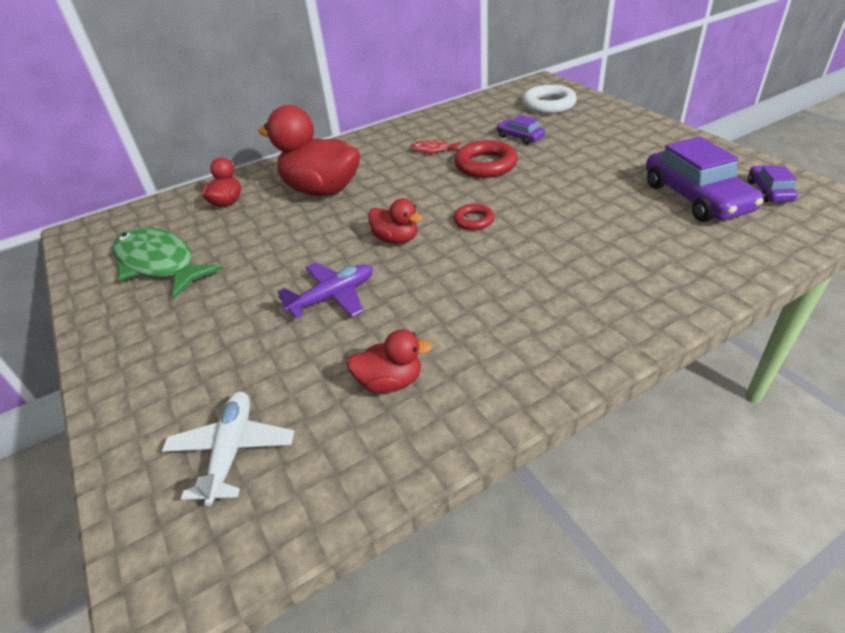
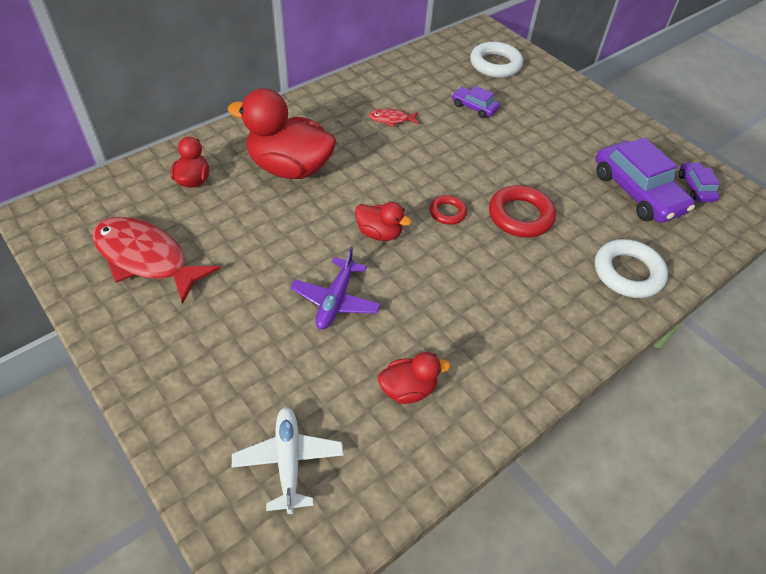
camera: 15 degrees left, 10 degrees up
(159, 263) = (146, 258): green fish -> red fish
(333, 297) = (335, 300): purple plane -> purple plane turned 150 degrees clockwise
(485, 165) = (447, 142): red ring -> red ring (520, 216)
(678, 270) = (627, 273): none -> white ring

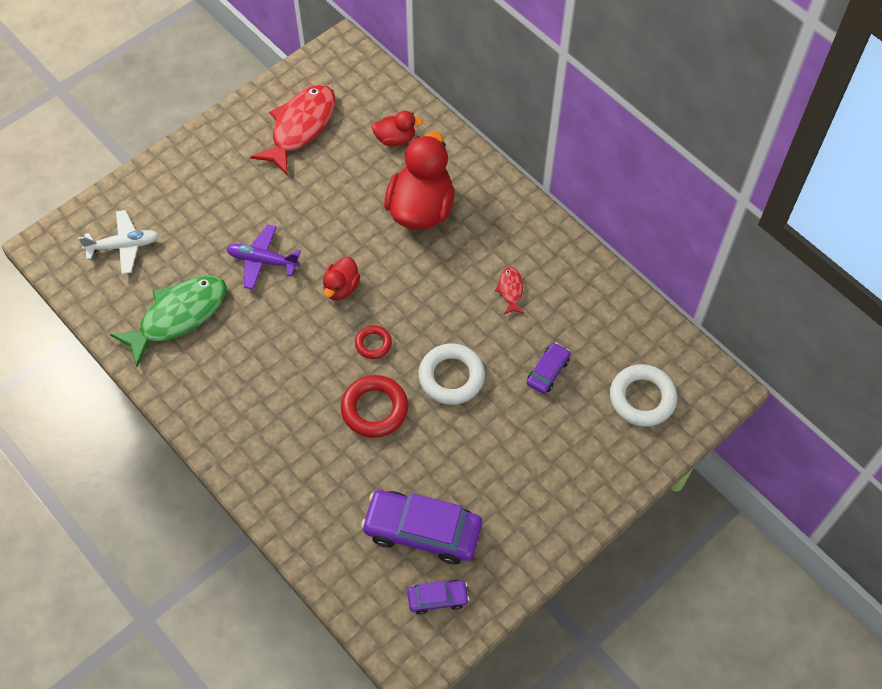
camera: 90 degrees right, 10 degrees up
(408, 389) = (178, 316): red duck -> green fish
(627, 273) = (305, 500): white ring -> white ring (451, 377)
(637, 192) = (422, 531): purple car -> purple car turned 45 degrees clockwise

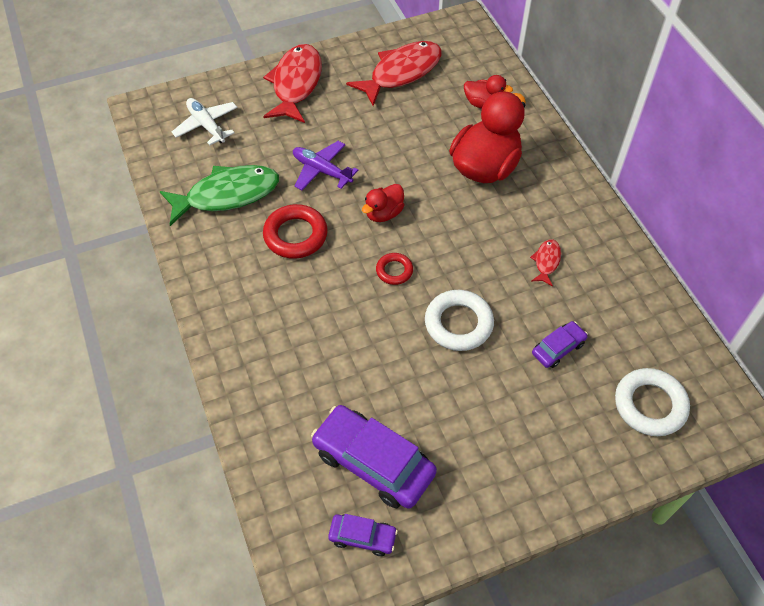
camera: 20 degrees right, 5 degrees down
(123, 246) = (207, 125): white plane -> white plane turned 135 degrees counterclockwise
(197, 171) = (296, 84): none -> red fish
(374, 409) = (372, 330): red ring -> red ring (295, 235)

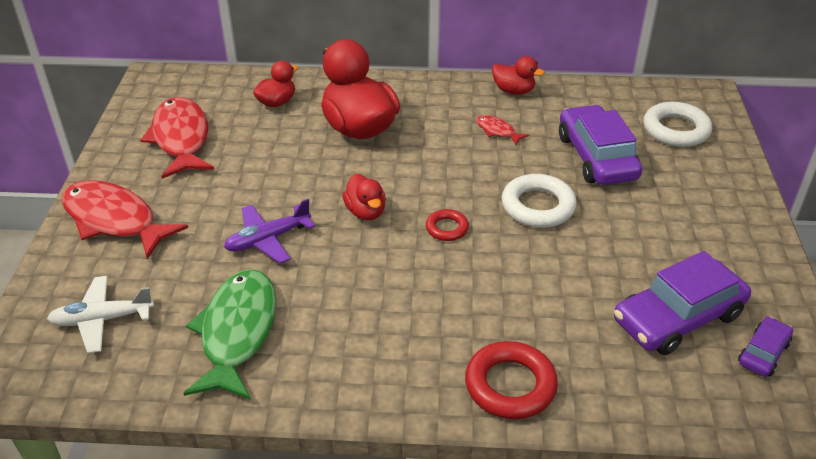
camera: 65 degrees left, 15 degrees down
(295, 235) = (346, 289): red ring -> red ring (510, 385)
(558, 348) = (596, 157): purple car -> purple car, size x1.97
(619, 254) = (513, 91): none -> red duck

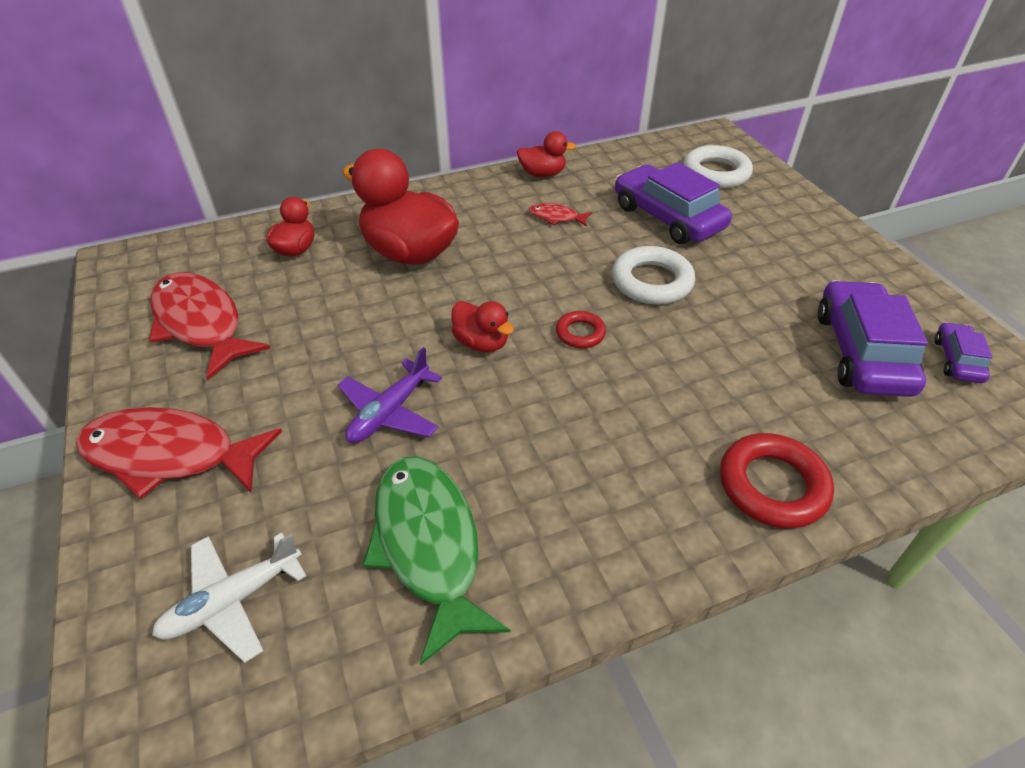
camera: 25 degrees left, 5 degrees up
(677, 317) = (861, 351): purple car -> purple car turned 150 degrees clockwise

